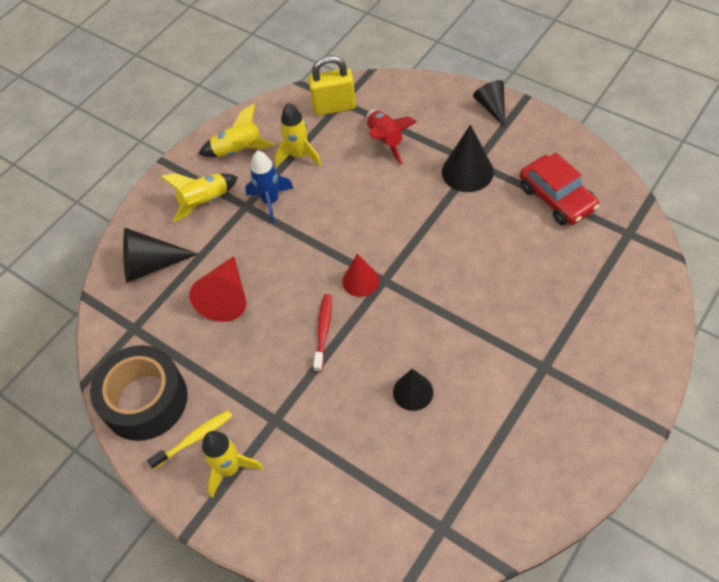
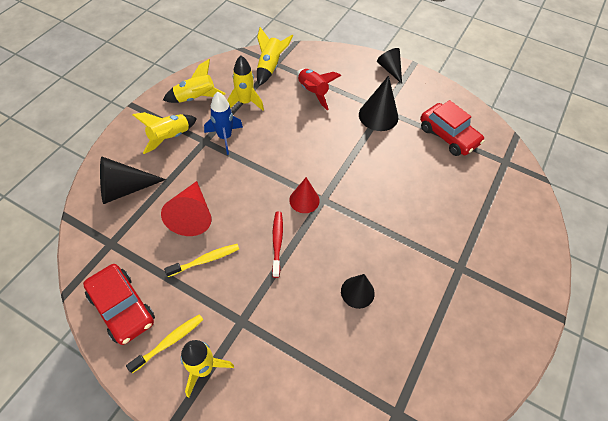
camera: 15 degrees left, 0 degrees up
(145, 400) = (122, 307): black tape -> red car
(239, 350) = (205, 260): none -> yellow toothbrush
(334, 107) = (270, 67): yellow padlock -> yellow rocket

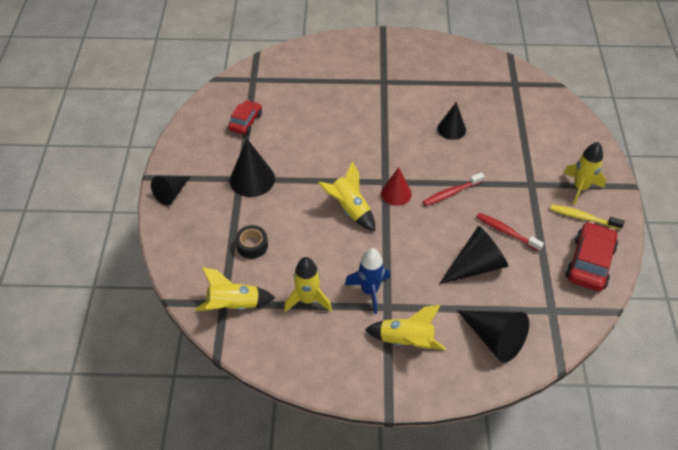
camera: 115 degrees left, 5 degrees down
(192, 215) = (476, 266): red cone -> black cone
(196, 98) = (333, 352): yellow rocket -> yellow rocket (350, 209)
(205, 260) = (506, 232): yellow toothbrush -> red toothbrush
(313, 92) = (252, 245): red rocket -> black tape
(448, 135) = (245, 122): red car -> red car, size x0.64

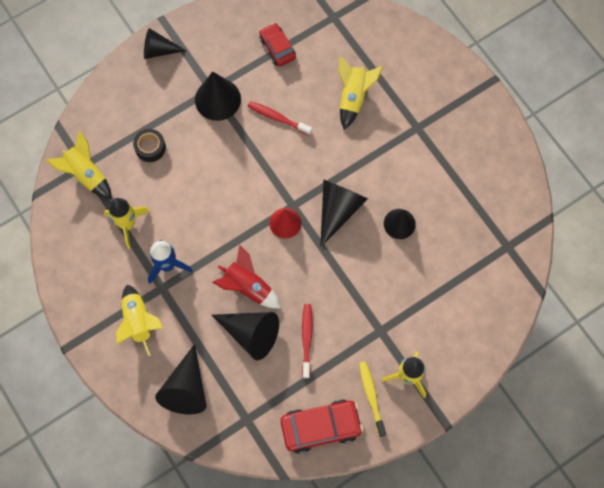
camera: 55 degrees right, 20 degrees up
(245, 122) = (277, 48): red car -> red car turned 105 degrees counterclockwise
(350, 209) = (241, 196): yellow rocket -> yellow rocket (353, 97)
(411, 157) = (338, 210): none -> black cone
(432, 246) = (248, 286): none -> red rocket
(451, 193) = (319, 268): red toothbrush -> red toothbrush (277, 118)

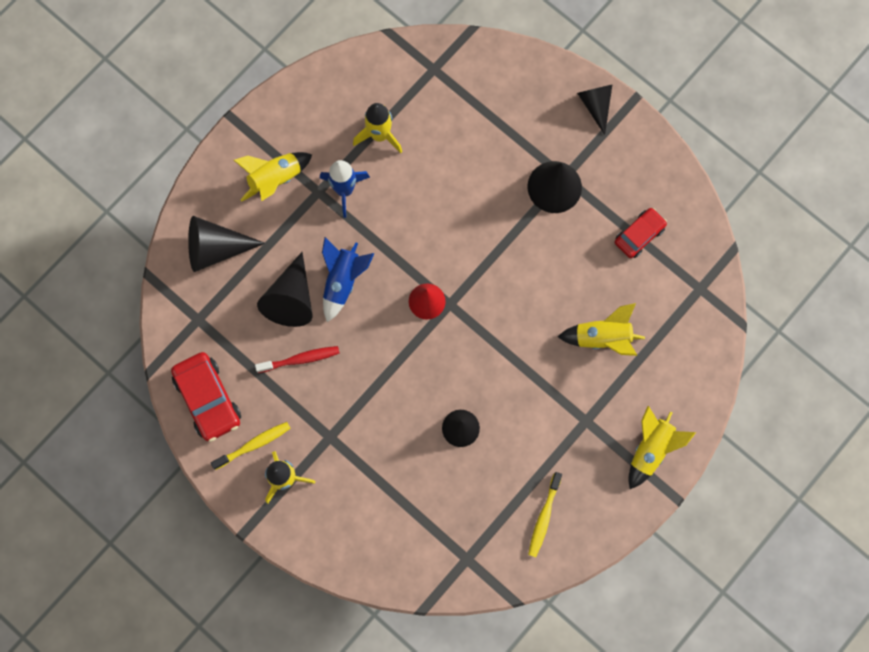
camera: 75 degrees right, 5 degrees up
(86, 174) = (424, 75): yellow rocket -> yellow rocket (651, 449)
(150, 148) = (474, 132): black tape -> none
(248, 286) = (343, 281): red rocket -> blue rocket
(277, 118) = (551, 259): red toothbrush -> none
(338, 210) = (458, 355): black cone -> none
(487, 179) = (544, 517): none -> yellow toothbrush

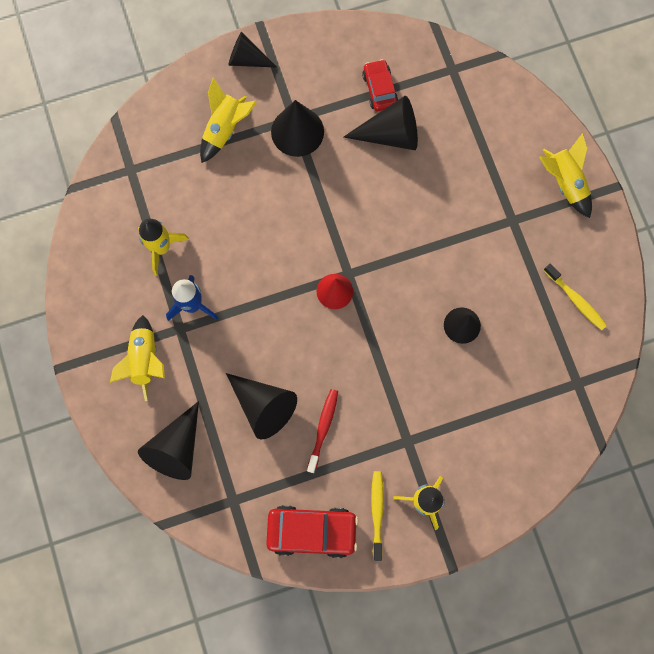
camera: 60 degrees left, 0 degrees up
(343, 281) = (274, 352): blue rocket -> none
(601, 268) = (390, 134): none -> black cone
(602, 338) = (450, 167): yellow rocket -> yellow rocket (225, 129)

